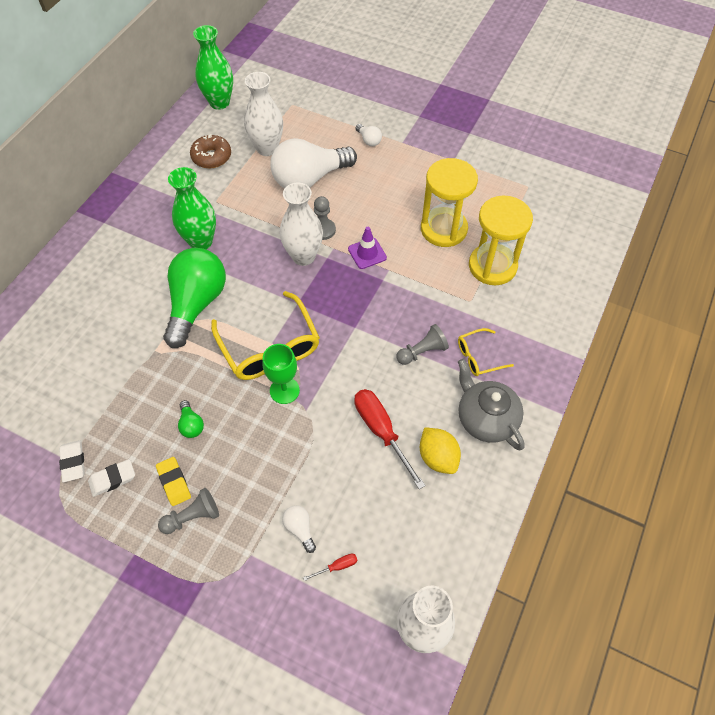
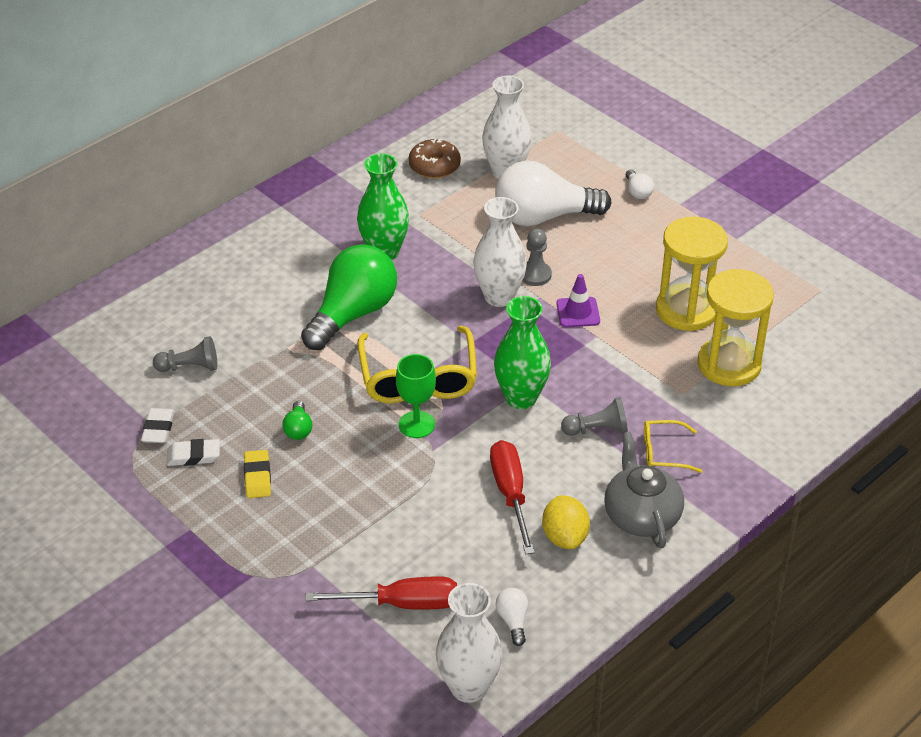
camera: 20 degrees right, 15 degrees down
(192, 517) = (264, 514): grey pawn -> grey pawn (190, 367)
(219, 102) = (469, 109): green vase -> green vase (521, 398)
(300, 529) = (376, 558): white light bulb -> white light bulb (513, 621)
(337, 566) = (402, 603): red screwdriver -> red screwdriver, size x2.28

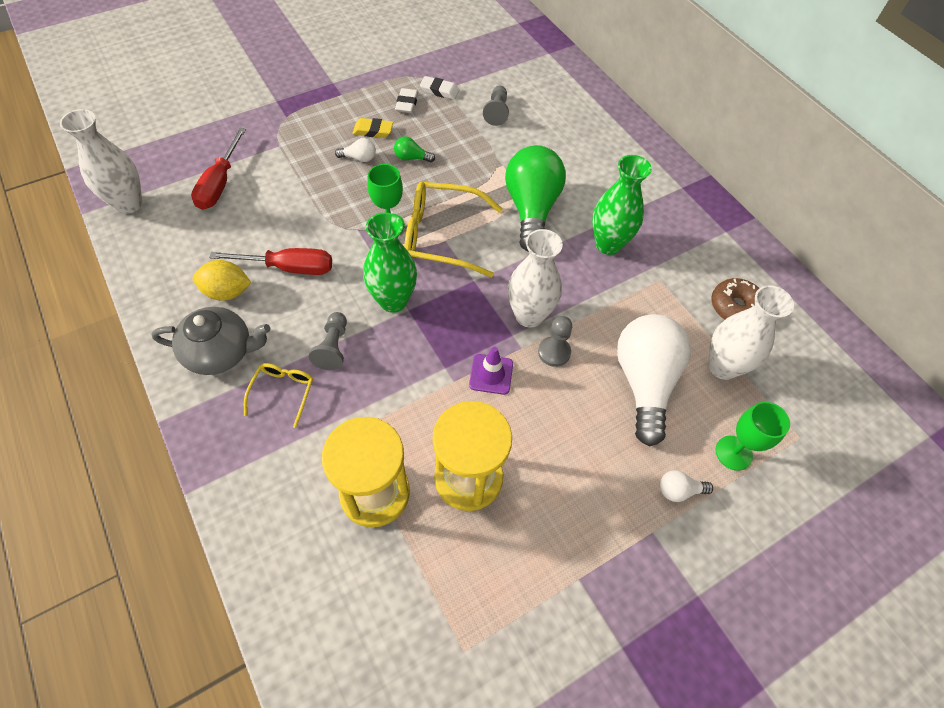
camera: 100 degrees right, 15 degrees up
(353, 314) = (531, 209): green light bulb -> green light bulb turned 135 degrees counterclockwise
(513, 621) = (168, 240): white light bulb -> white light bulb (359, 158)
(589, 164) = (733, 453): none -> green goblet

